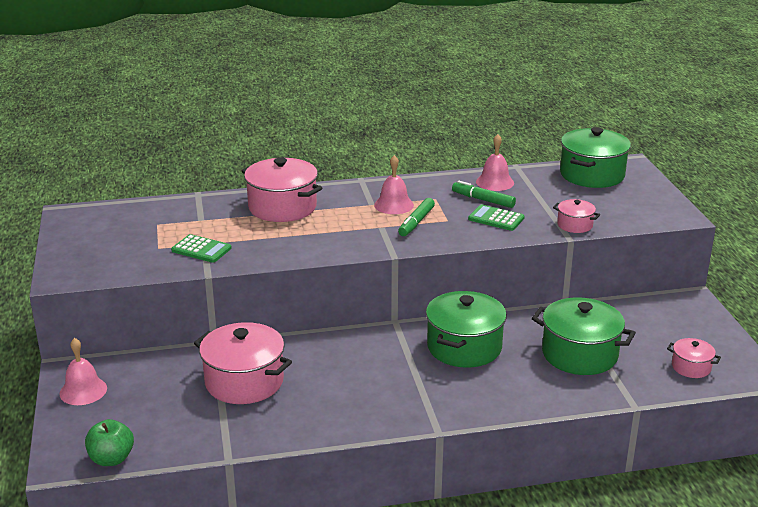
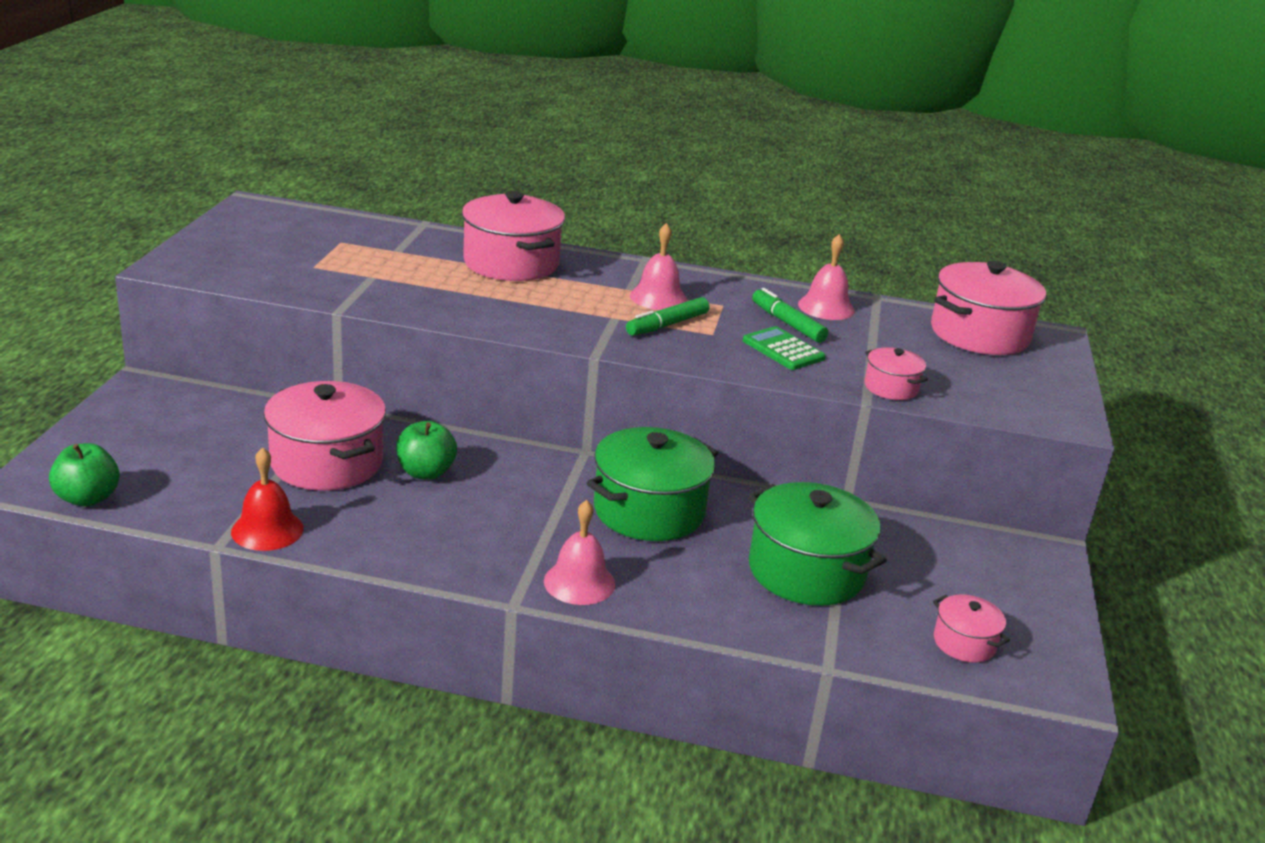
camera: 20 degrees right, 0 degrees up
(83, 391) = (134, 413): pink bell -> pink bell (579, 582)
(201, 249) = (362, 282): green calculator -> none
(249, 438) = (267, 530): none -> red bell
(312, 367) = (425, 472): none -> green apple
(592, 175) = (979, 334): green pot -> pink pot

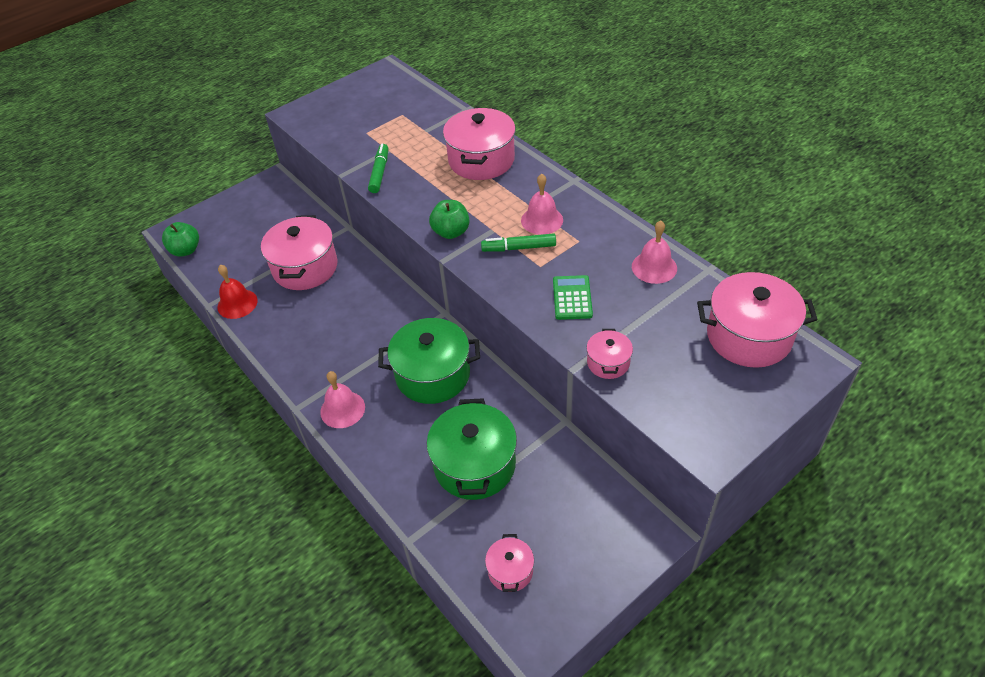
camera: 45 degrees right, 20 degrees up
(425, 472) = (345, 294): green apple -> green apple (451, 232)
(787, 323) = (605, 274): green marker -> green marker (379, 172)

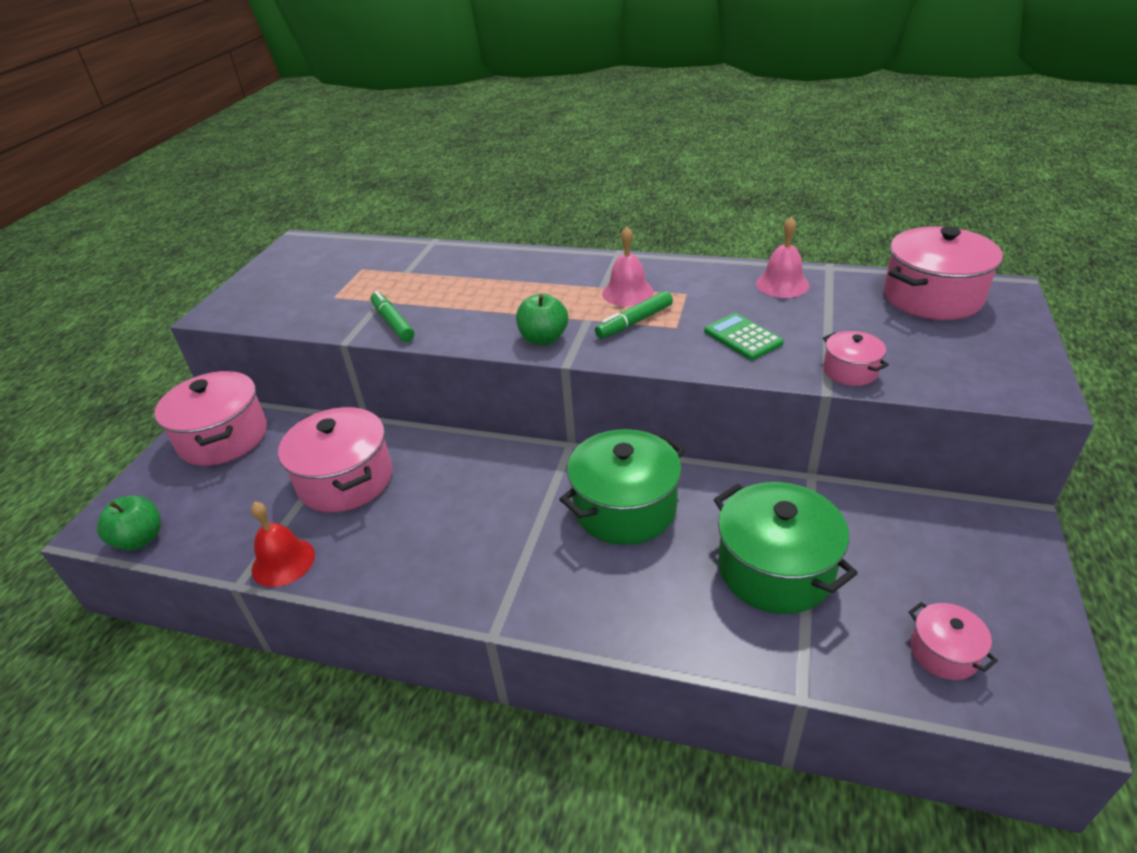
camera: 35 degrees left, 10 degrees down
(342, 409) = (556, 601): pink bell -> none
(481, 160) = (501, 272): pink pot -> pink pot (223, 438)

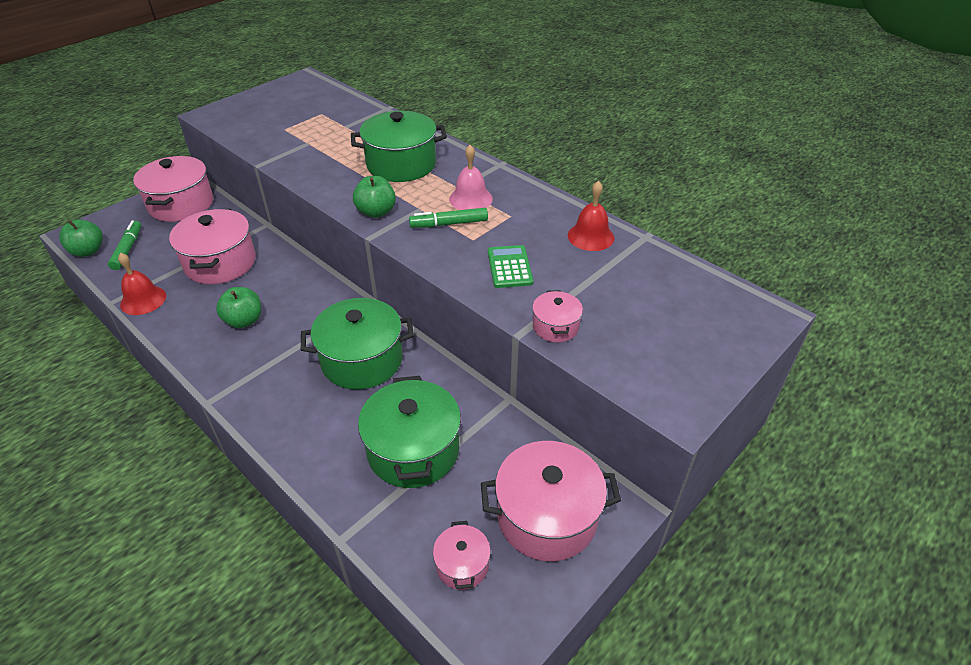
camera: 25 degrees right, 5 degrees up
(393, 323) = (299, 162): green marker -> green marker (128, 249)
(443, 528) = (244, 321): none -> green apple
(515, 287) = (401, 164): none -> green pot
(782, 284) = (590, 236): pink bell -> red bell
(932, 297) = (698, 295): pink pot -> pink pot (547, 516)

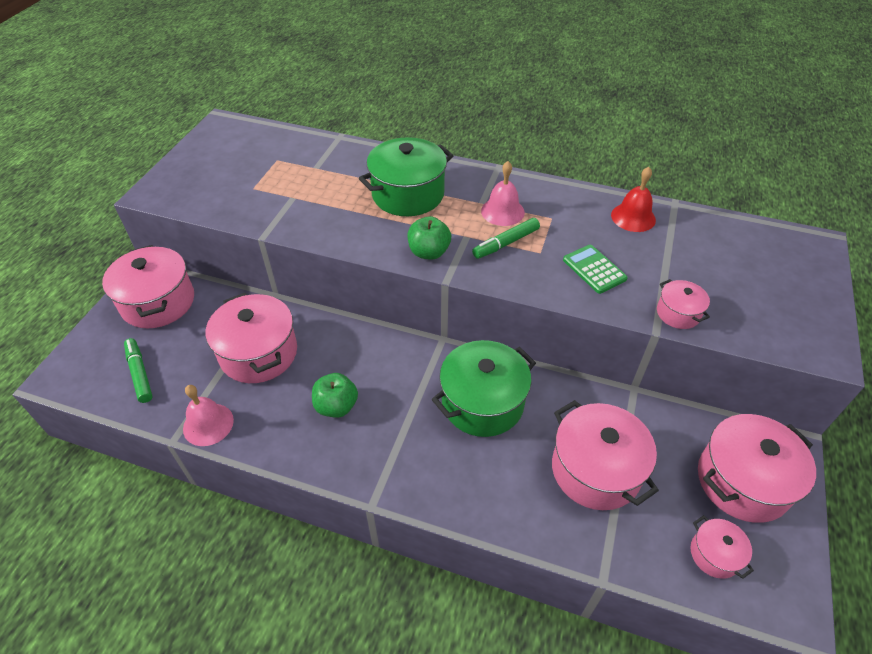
camera: 25 degrees left, 5 degrees up
(88, 251) = (93, 392): green apple -> none
(143, 300) = (208, 424): red bell -> pink bell
(413, 450) = (595, 470): green pot -> pink pot

